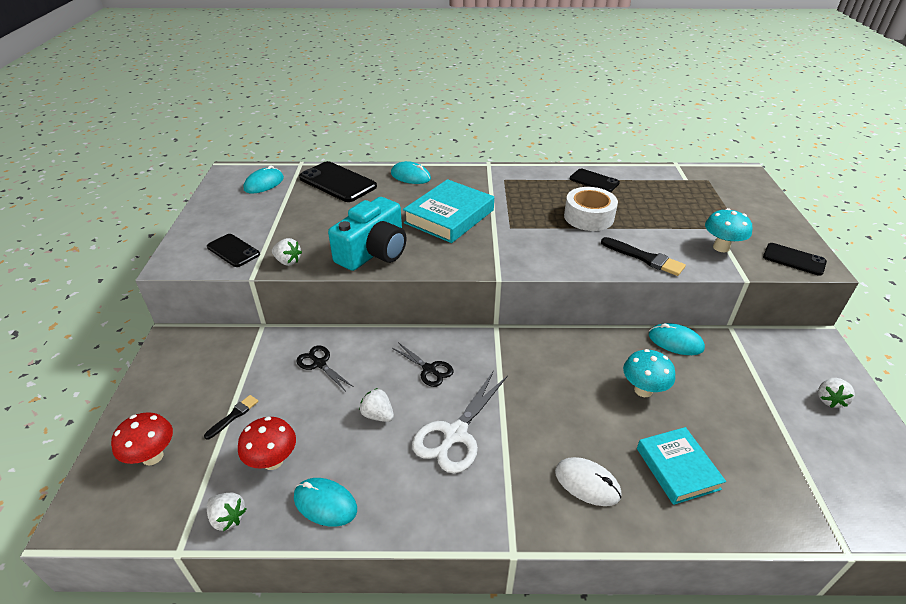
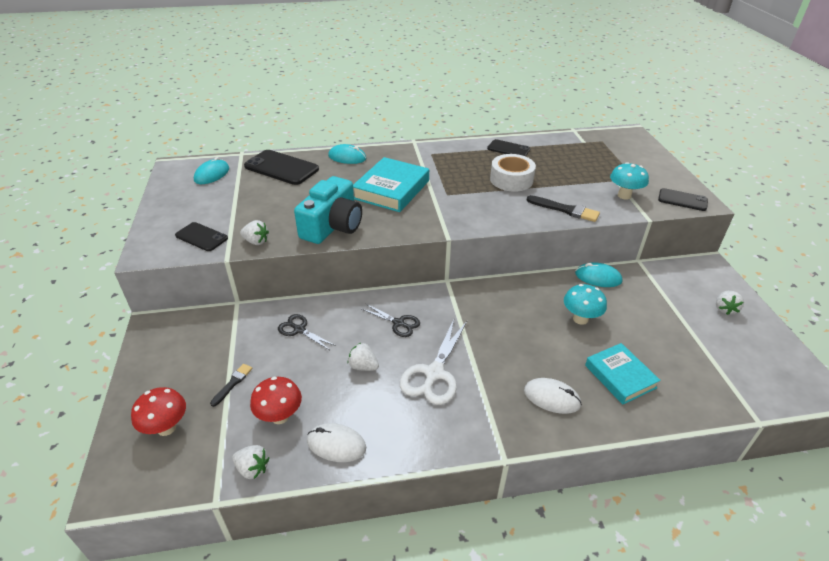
camera: 10 degrees left, 0 degrees up
(325, 503) = (336, 444): turquoise mouse -> white mouse

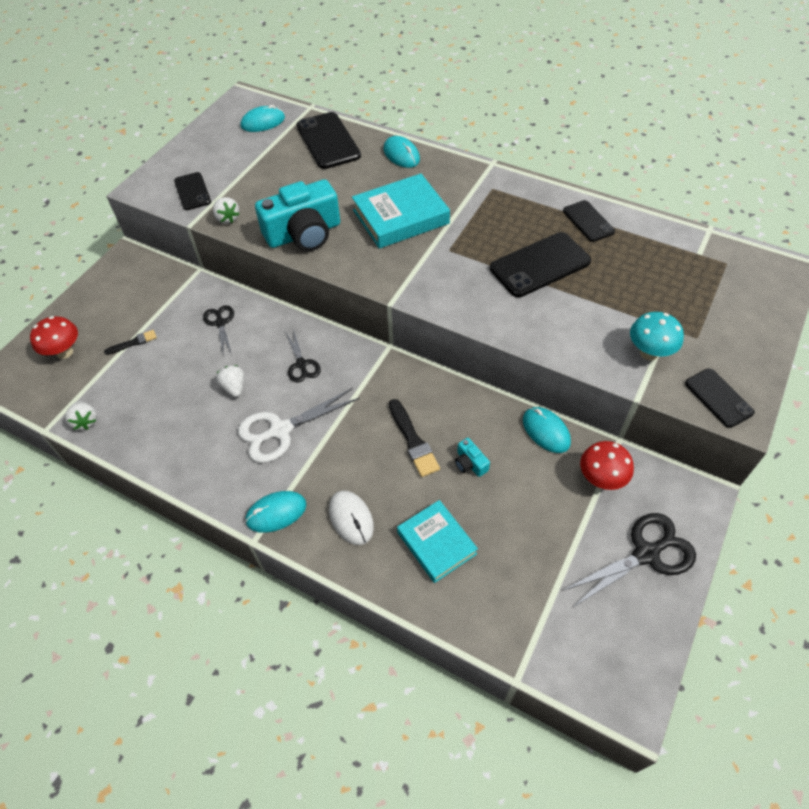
camera: 40 degrees right, 15 degrees up
(280, 416) = (138, 392): red mushroom -> red mushroom (601, 479)
(336, 444) = (152, 441): white mouse -> none
(497, 429) = (276, 513): none -> turquoise mouse
(511, 180) = (540, 265): white tape -> black phone
(565, 210) = (552, 334): black brush -> black brush (413, 441)
(580, 319) = (470, 463): turquoise mushroom -> turquoise camera
(620, 376) = (436, 543): turquoise book -> turquoise book turned 45 degrees counterclockwise
(724, 309) = (646, 554): white strawberry -> black scissors

